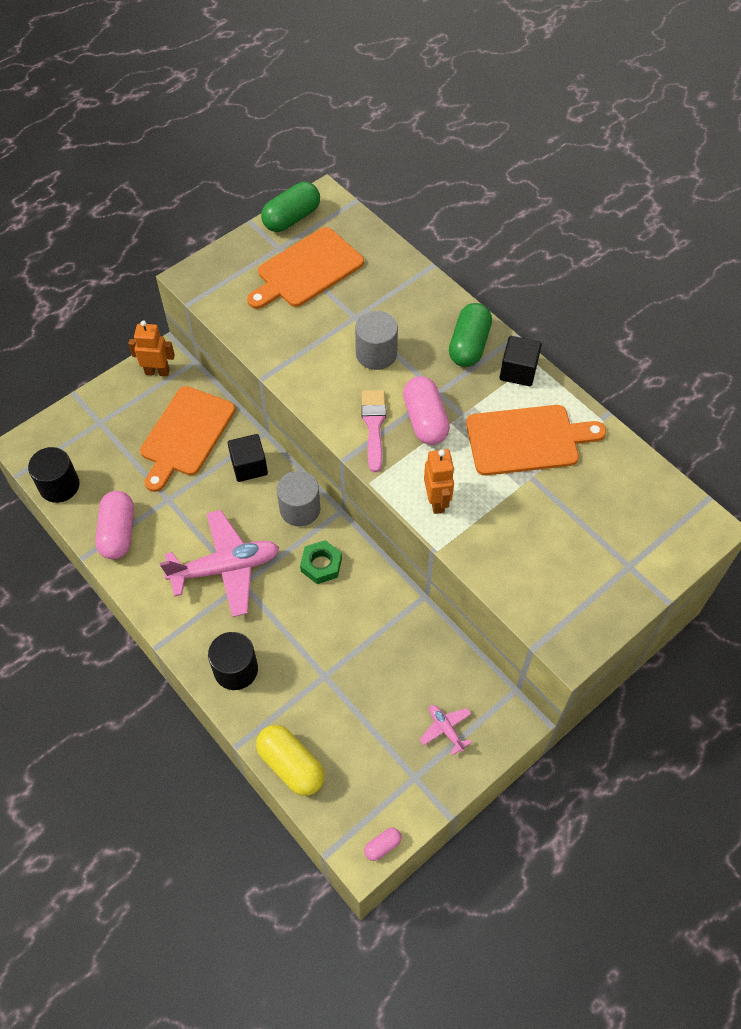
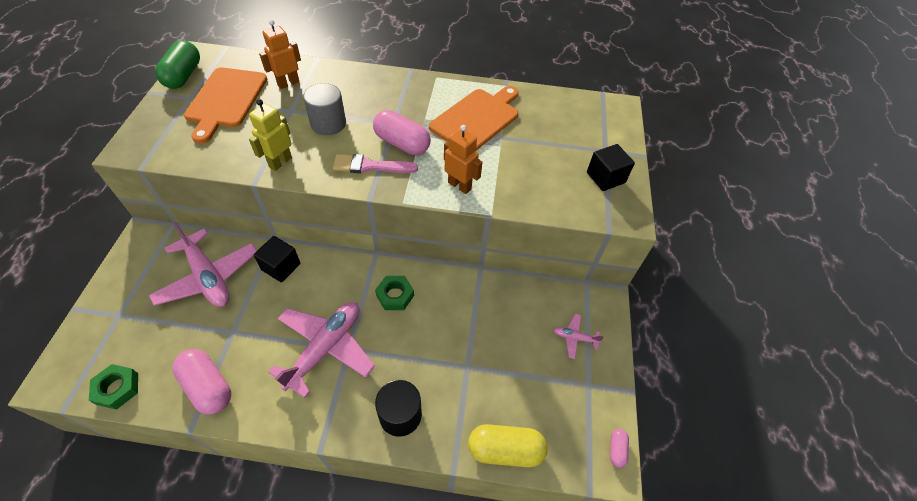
camera: 45 degrees left, 5 degrees down
(59, 486) = (117, 388): black cylinder -> green nut
(157, 371) = (144, 248): orange robot -> orange robot (288, 83)
(185, 434) = (208, 277): orange cutting board -> pink plane
(300, 370) = (280, 162): none -> yellow robot
(300, 509) = (346, 270): grey cylinder -> none
(374, 425) = (370, 166): pink brush -> pink brush turned 45 degrees counterclockwise
(469, 345) = (386, 88): green capsule -> none
(518, 371) = (432, 86): black cube -> black cube (605, 178)

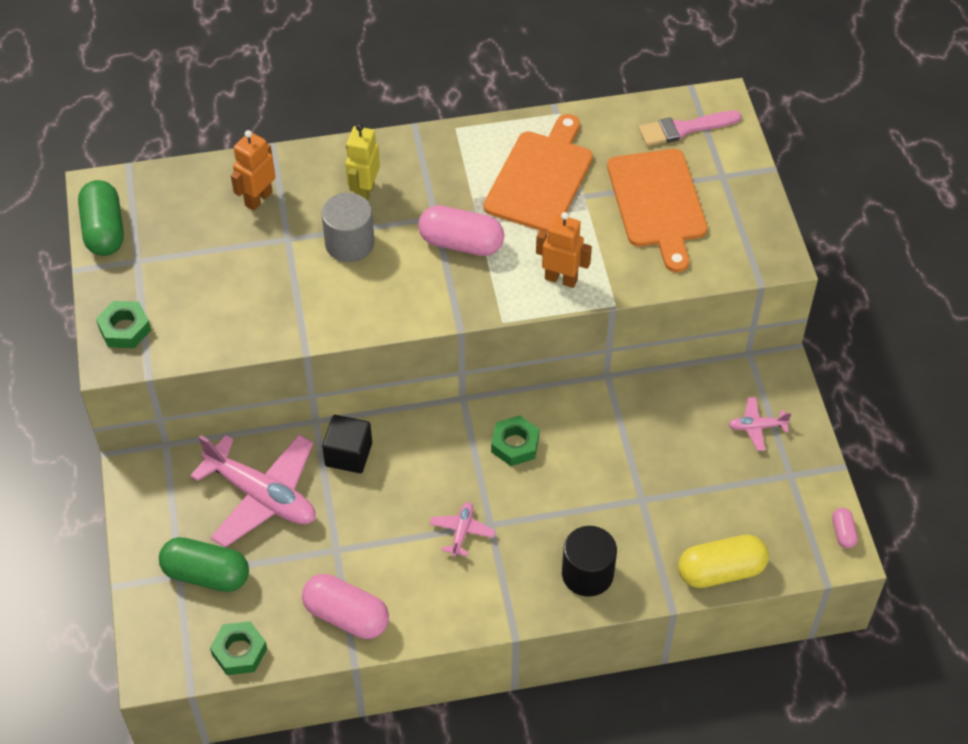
camera: 15 degrees left, 0 degrees up
(136, 321) = (206, 574): none -> green capsule
(149, 134) = (125, 329): none -> green nut
(225, 100) = (190, 250): orange cutting board -> orange cutting board (657, 203)
(280, 162) = (321, 315): yellow robot -> yellow robot (364, 192)
(325, 348) = (462, 532): pink plane -> pink plane, size x0.45
(370, 166) = (437, 286): pink brush -> pink brush (684, 129)
(605, 178) = (734, 214): black cube -> none

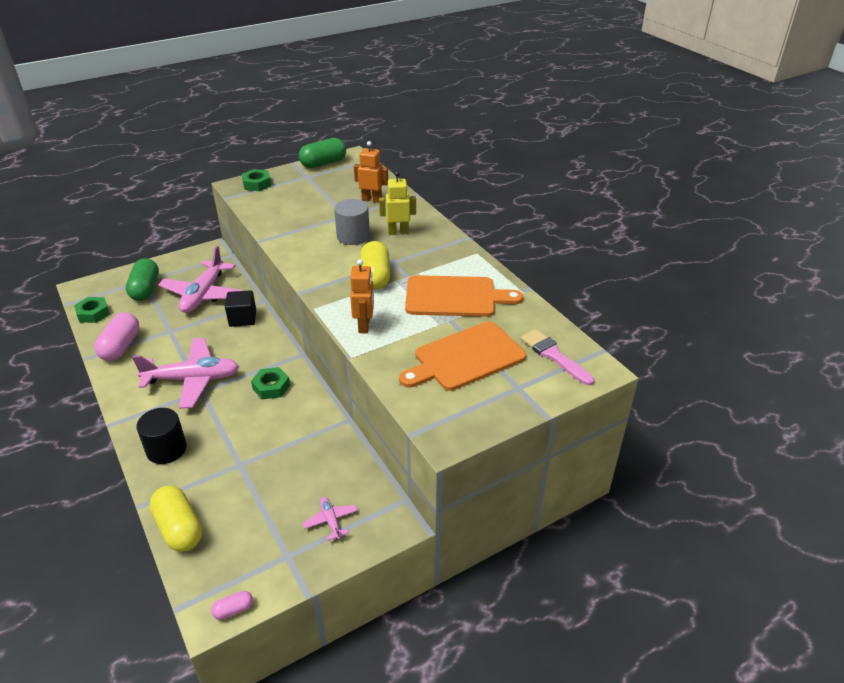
camera: 70 degrees right, 15 degrees down
(461, 243) = (375, 277): pink capsule -> yellow capsule
(462, 532) = (192, 379): pink plane -> pink plane, size x2.21

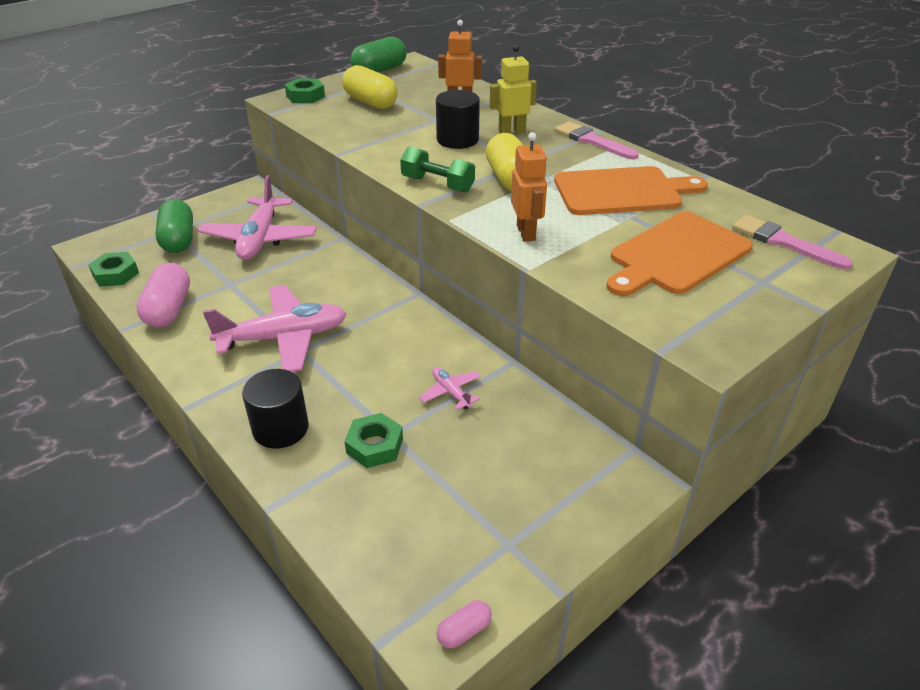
camera: 10 degrees left, 0 degrees up
(179, 528) = (339, 530): yellow capsule -> yellow capsule (370, 102)
(242, 318) = (322, 260): black cube -> none
(271, 387) = (394, 335): green nut -> green nut (374, 446)
(319, 276) = (437, 184): none -> green dumbbell
(331, 521) = (547, 489): pink plane -> pink plane (451, 392)
(353, 236) = (457, 140): grey cylinder -> black cylinder
(456, 247) = (592, 141): none -> pink brush

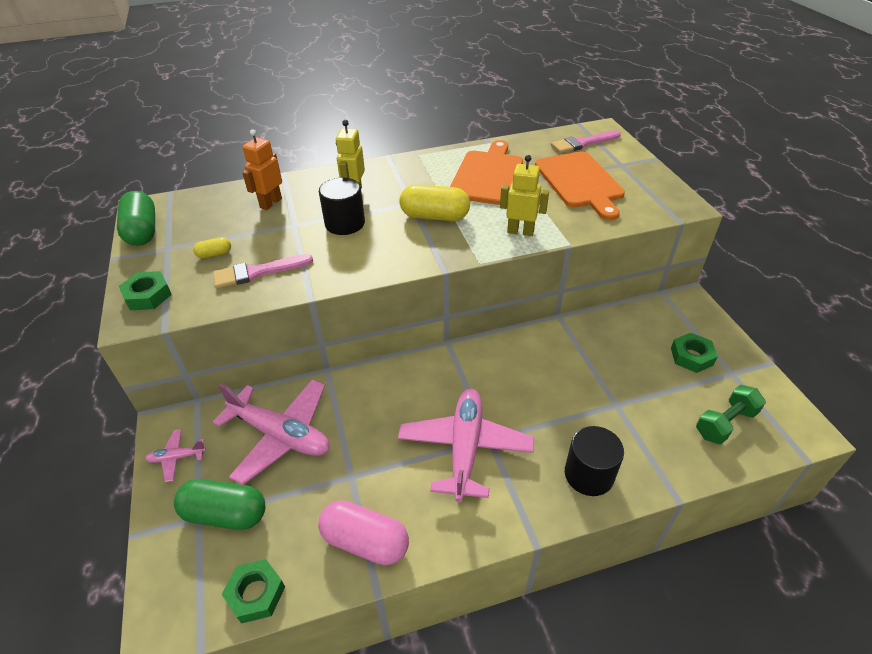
camera: 65 degrees left, 5 degrees up
(370, 102) = (214, 254): yellow capsule -> yellow capsule, size x0.48
(374, 446) = (626, 417): green nut -> green nut (691, 356)
(437, 184) = (417, 254): green dumbbell -> green dumbbell (725, 423)
(451, 392) = (580, 358): pink plane -> pink plane (177, 458)
(464, 631) = (799, 414): pink capsule -> none
(526, 233) = (520, 231): orange robot -> yellow robot
(592, 141) = (402, 163): pink brush -> pink brush (257, 272)

